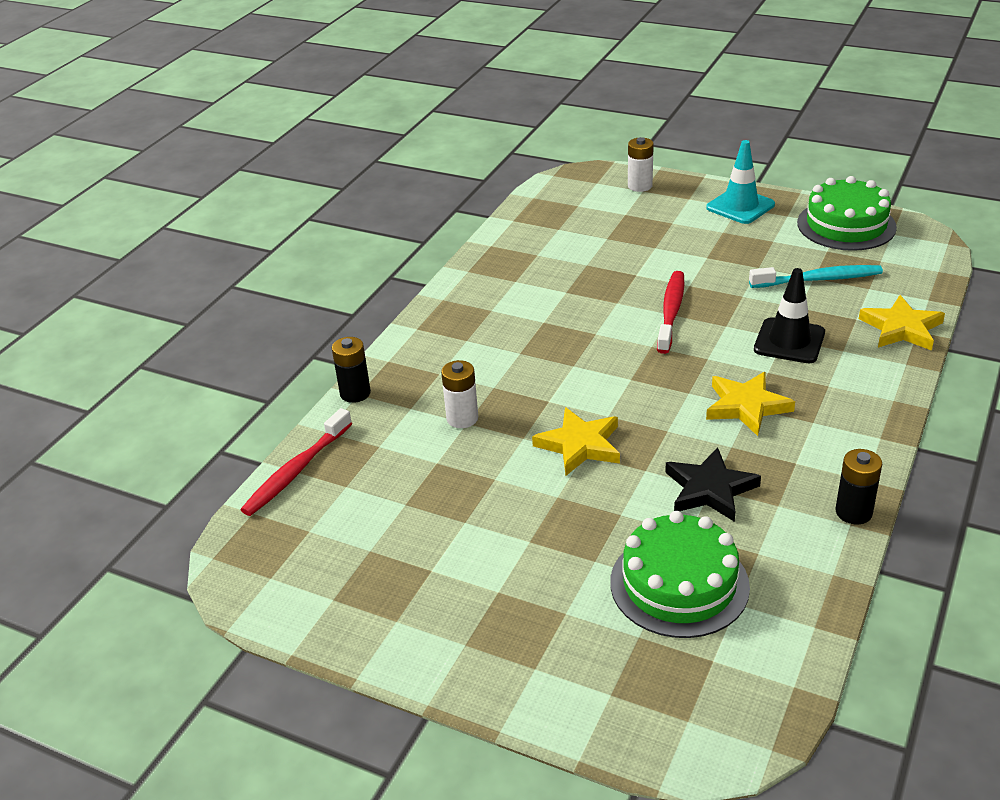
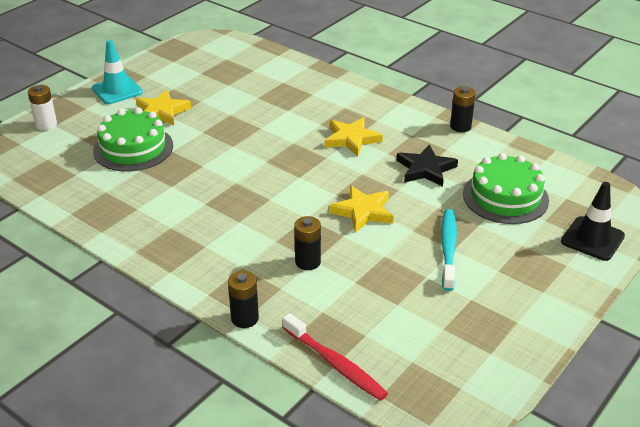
camera: 80 degrees left, 0 degrees up
(462, 418) = (308, 262): white battery -> black battery
(671, 312) = (230, 145): red toothbrush -> none
(789, 341) = (292, 109): black traffic cone -> black traffic cone (592, 239)
(818, 279) = (231, 83): turquoise toothbrush -> turquoise toothbrush (448, 248)
(846, 225) = (176, 59): green cake -> green cake (133, 148)
(901, 328) = (302, 70): yellow star -> yellow star (162, 111)

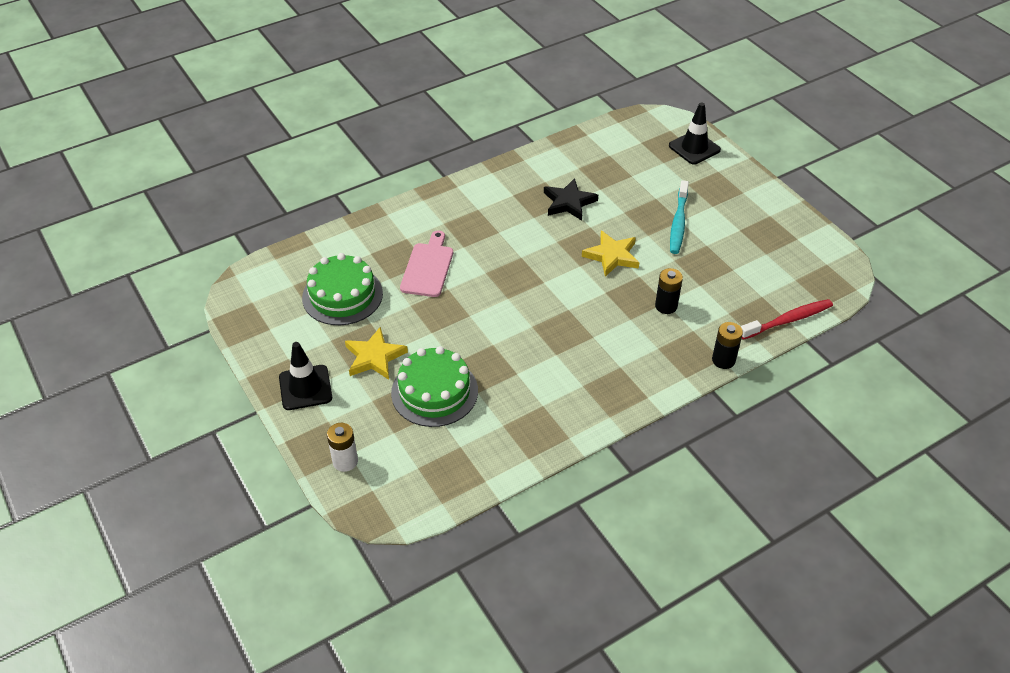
camera: 70 degrees left, 10 degrees up
(117, 90) = (305, 388): turquoise traffic cone -> black traffic cone
(282, 112) = (428, 267): none -> pink cutting board
(351, 139) = (500, 233): yellow star -> none
(448, 248) = (678, 223): turquoise toothbrush -> turquoise toothbrush turned 105 degrees counterclockwise
(460, 126) = (516, 163): black battery -> none
(505, 197) = (626, 172): green cake -> green cake (342, 295)

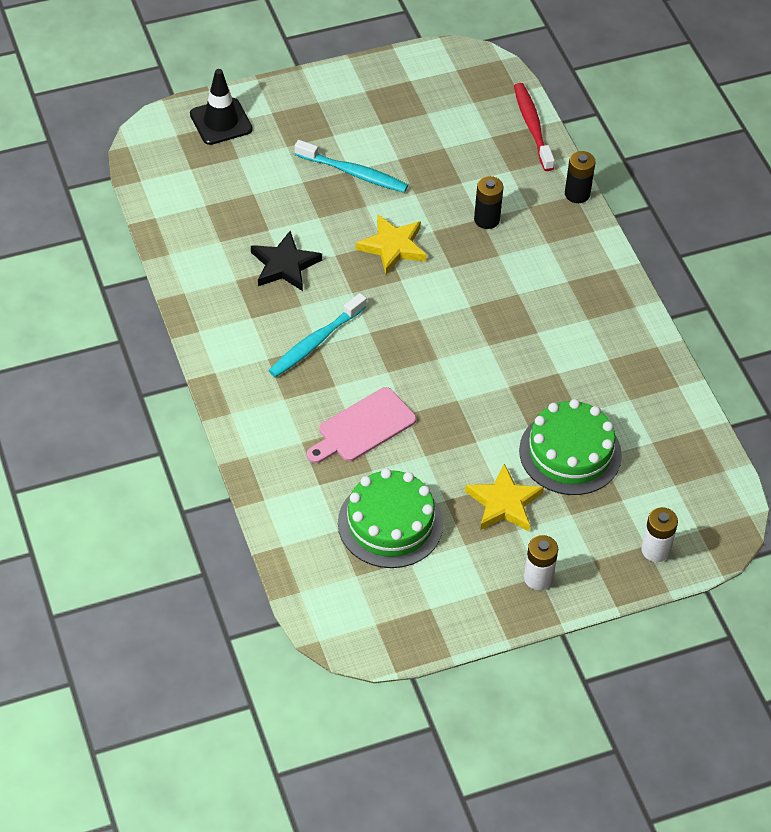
camera: 80 degrees left, 5 degrees up
(305, 388) = (538, 578): black traffic cone -> white battery
(428, 267) = (363, 427): pink cutting board -> pink cutting board turned 60 degrees counterclockwise
(501, 230) = (315, 342): none -> turquoise toothbrush

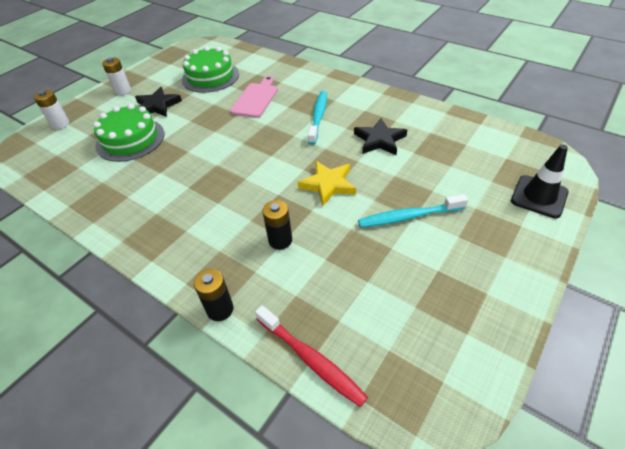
camera: 150 degrees right, 5 degrees down
(504, 503) = (157, 106): yellow star -> black star

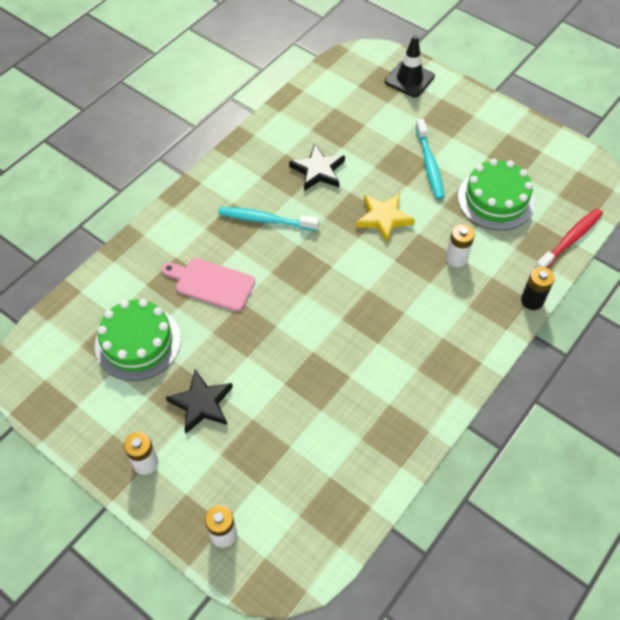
camera: 90 degrees left, 10 degrees up
(130, 139) = (278, 423): green cake -> green cake (496, 199)
(280, 240) = (456, 258): black battery -> white battery

